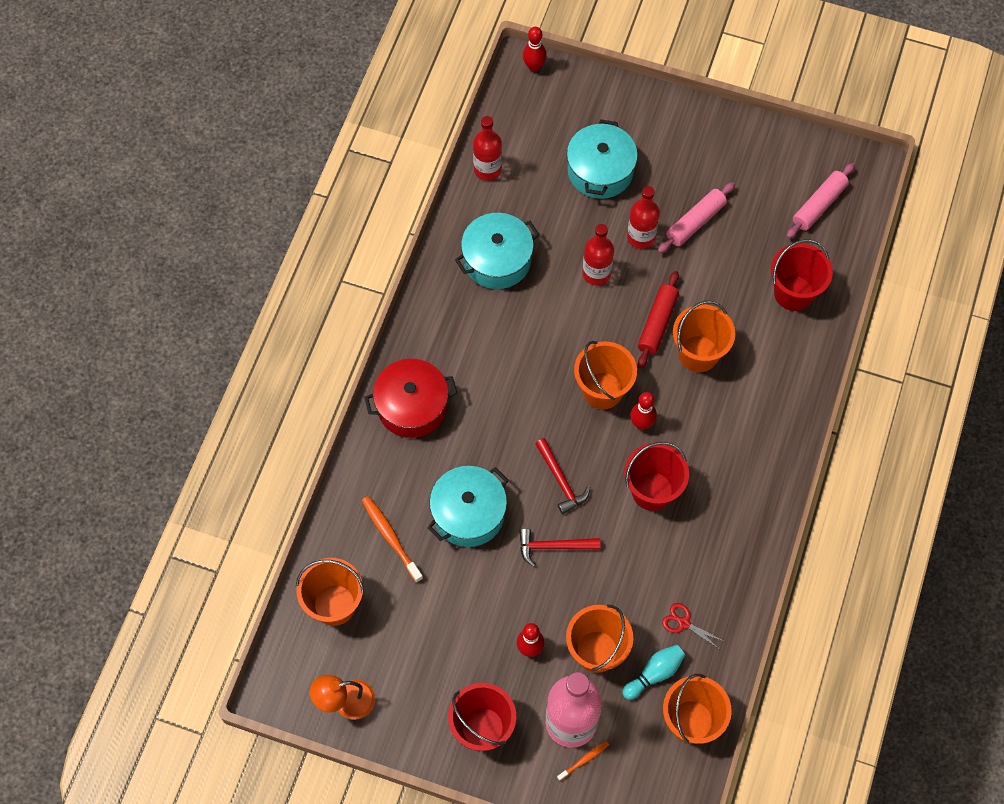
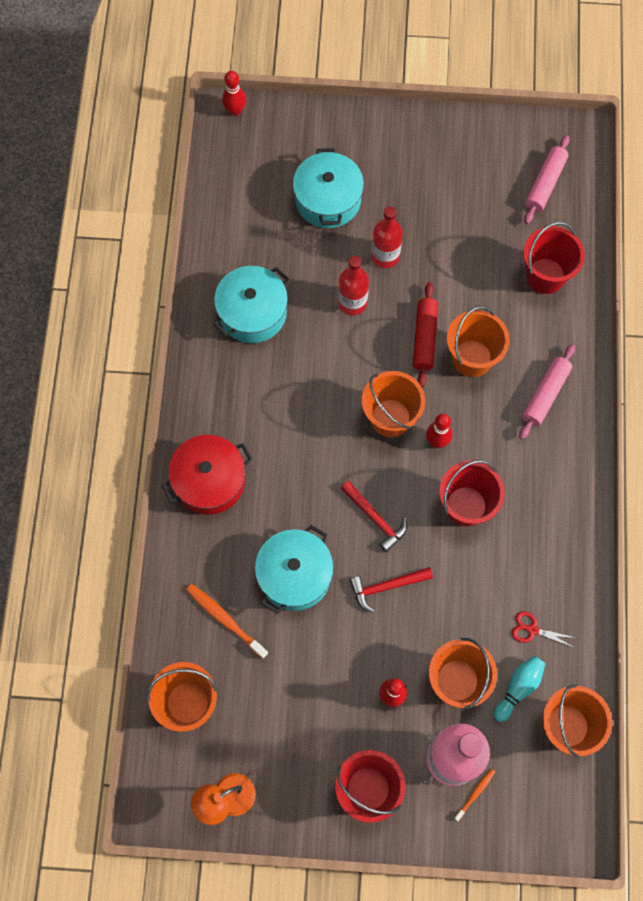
camera: 15 degrees left, 5 degrees up
(487, 169) = (218, 224): red bottle -> none
(695, 222) = (433, 228): pink rolling pin -> pink rolling pin (545, 395)

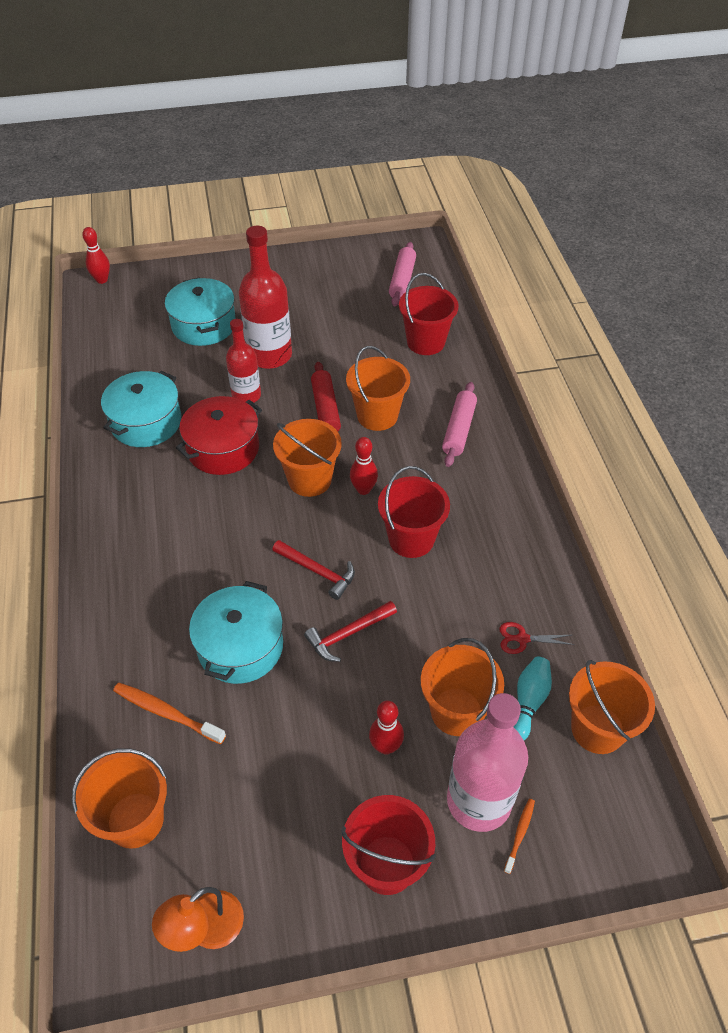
camera: 15 degrees left, 20 degrees down
(209, 481) = (124, 576): red pot -> red pot (223, 448)
(385, 256) = (269, 355): red bottle -> red bottle, size x1.60

